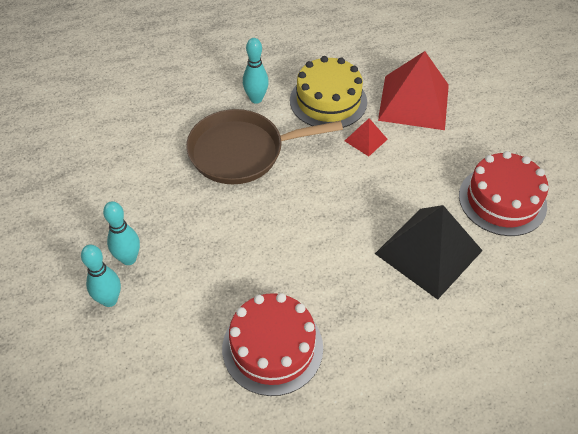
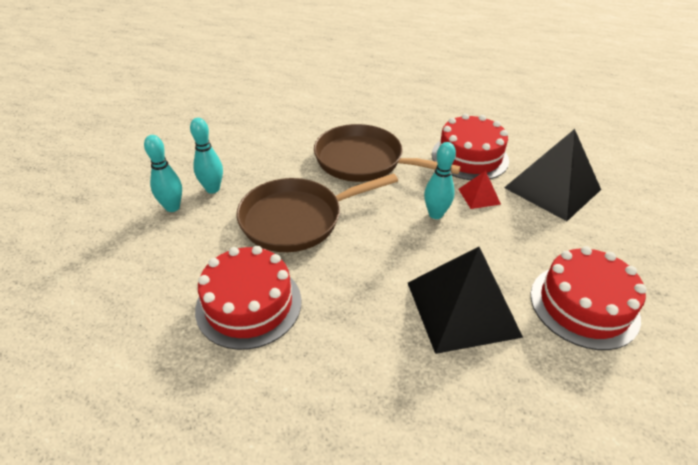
camera: 35 degrees right, 10 degrees down
(238, 246) = (297, 219): none -> brown pan
(256, 99) = (409, 133): turquoise bowling pin -> turquoise bowling pin (435, 214)
(328, 101) = (469, 157): yellow cake -> red cake
(413, 102) = (552, 188): red pyramid -> black pyramid

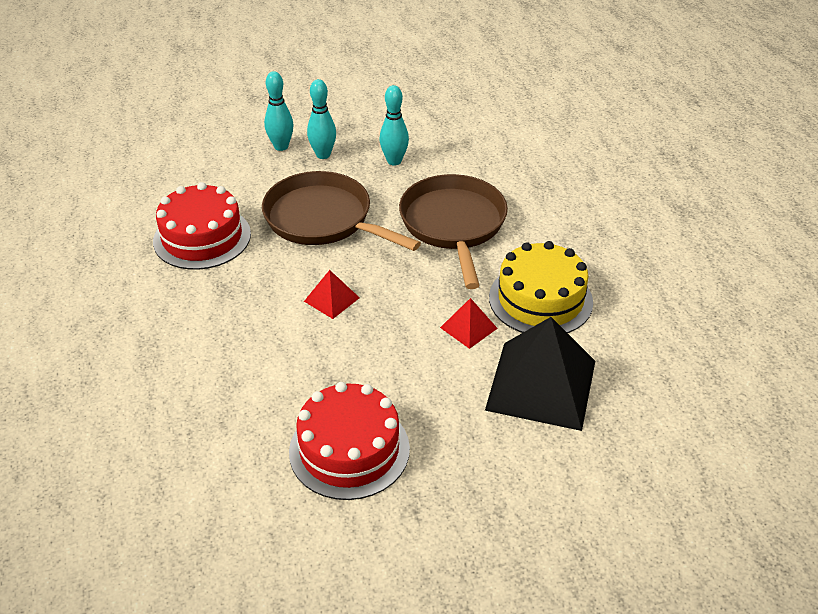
camera: 60 degrees right, 0 degrees up
(401, 251) = (331, 299): none -> red pyramid
(435, 214) = (407, 304): turquoise bowling pin -> turquoise bowling pin (394, 161)
(462, 308) = (283, 362): black pyramid -> none
(469, 157) = (540, 299): red cake -> yellow cake

